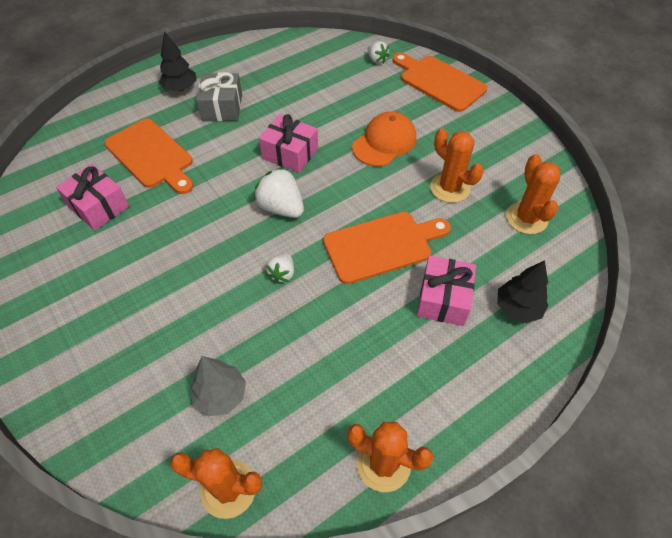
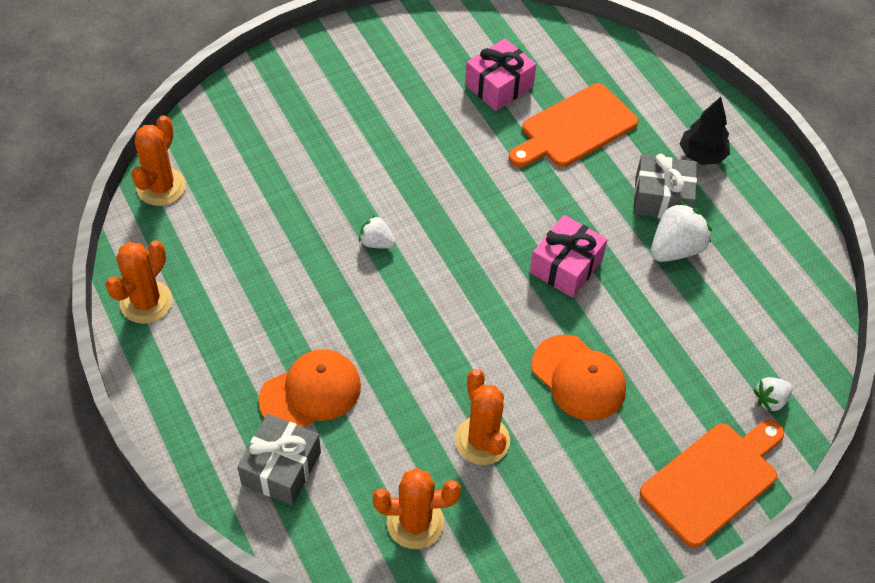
camera: 95 degrees right, 0 degrees up
(221, 395) = (248, 184): grey tree -> none
(281, 207) = (473, 249): white strawberry -> white strawberry (675, 249)
(382, 245) = (398, 344): orange cutting board -> none
(443, 299) = (311, 392): pink gift -> orange cap
(450, 188) = (482, 440): orange cactus -> orange cactus turned 75 degrees counterclockwise
(517, 308) = (281, 468): black tree -> grey gift

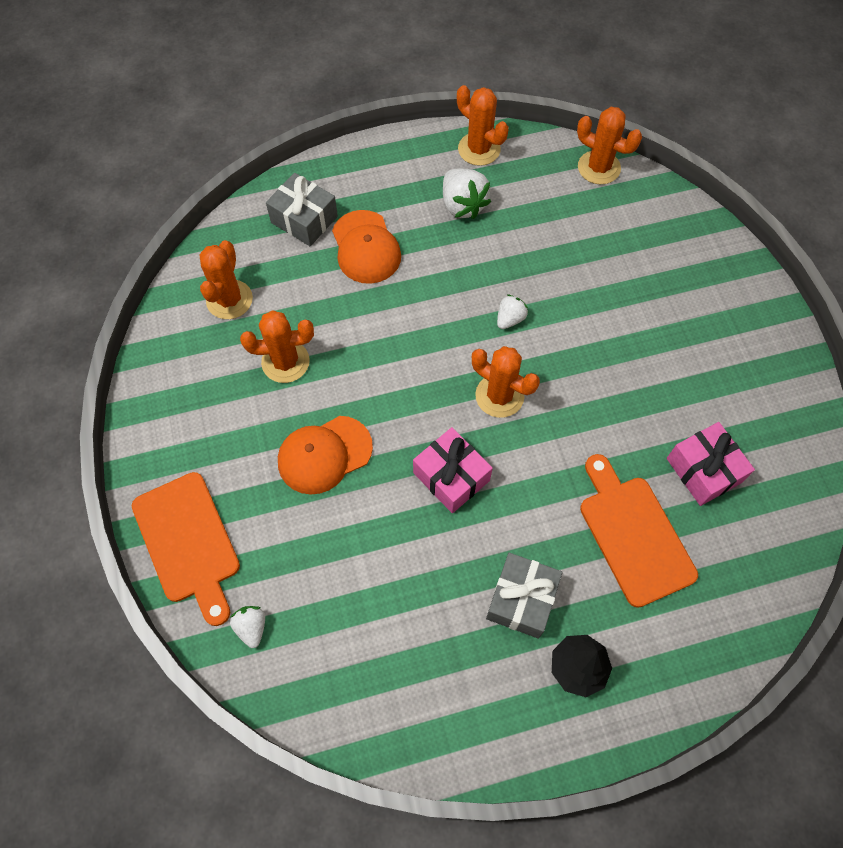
camera: 105 degrees right, 10 degrees up
(468, 240) = (499, 396): none -> orange cactus
(675, 249) = (452, 593): white strawberry -> white strawberry (462, 205)

